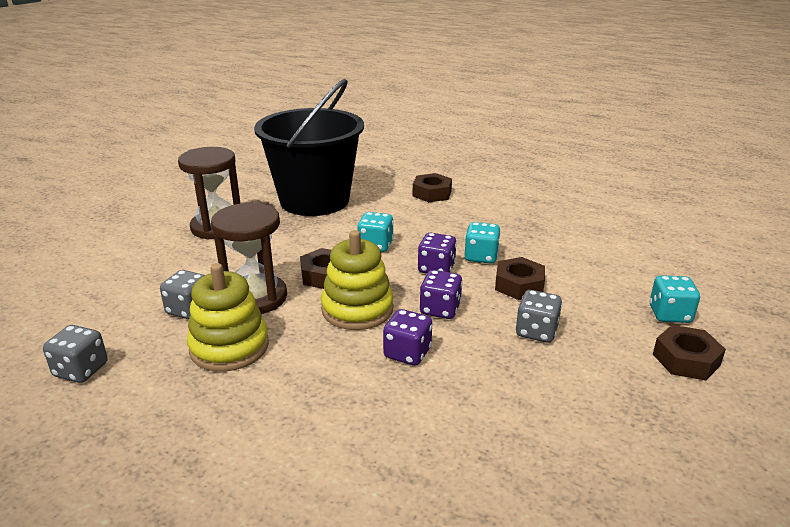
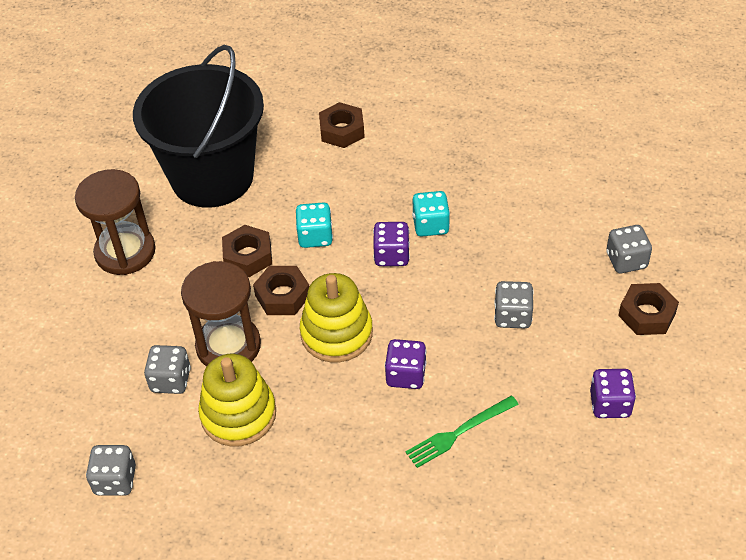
camera: 15 degrees left, 20 degrees up
(440, 309) = (415, 312): purple dice -> purple dice (610, 404)
(441, 413) = (459, 432): none -> green fork
(519, 285) = (480, 257): brown nut -> brown nut (248, 256)
(669, 314) = (626, 260): turquoise dice -> grey dice

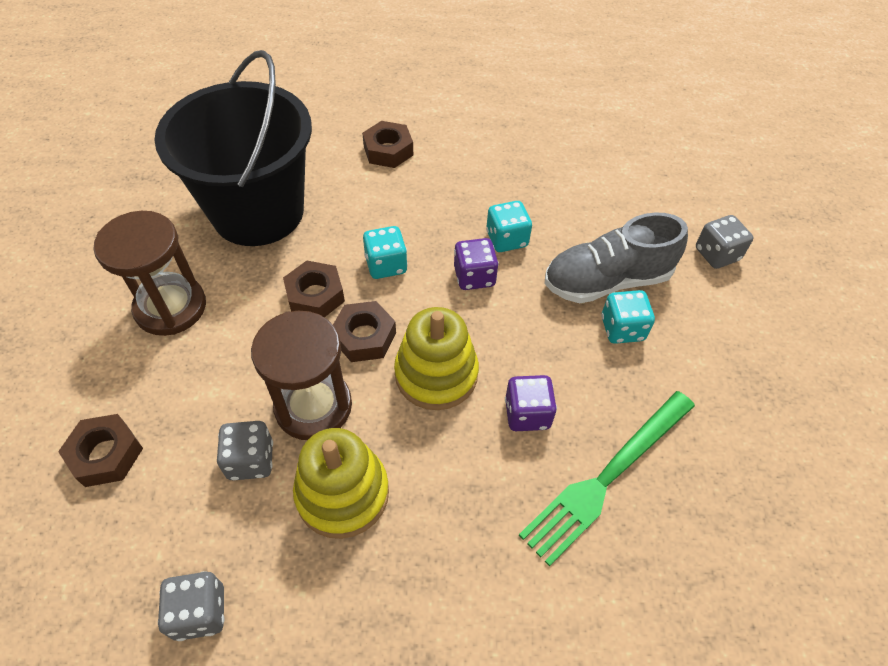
camera: 15 degrees left, 5 degrees up
(459, 432) = (607, 477): green fork -> green fork, size x1.61
(512, 273) = (607, 281): none -> grey shoe
(512, 316) = (622, 329): grey dice -> turquoise dice
(610, 404) = (758, 417): purple dice -> none
(647, 314) = (758, 309): brown nut -> brown nut (106, 454)

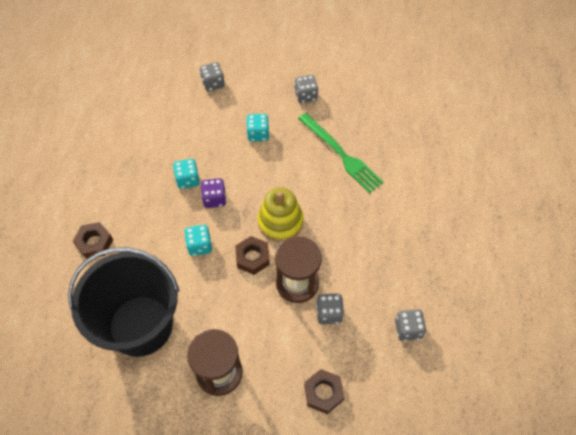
camera: 85 degrees left, 5 degrees up
(315, 295) = (219, 285): brown nut -> none
(342, 493) = (348, 267): yellow stacking toy -> none
(527, 414) = (306, 182): purple dice -> none
(607, 281) = (225, 135): grey shoe -> none
(740, 405) = (306, 96): none -> grey dice

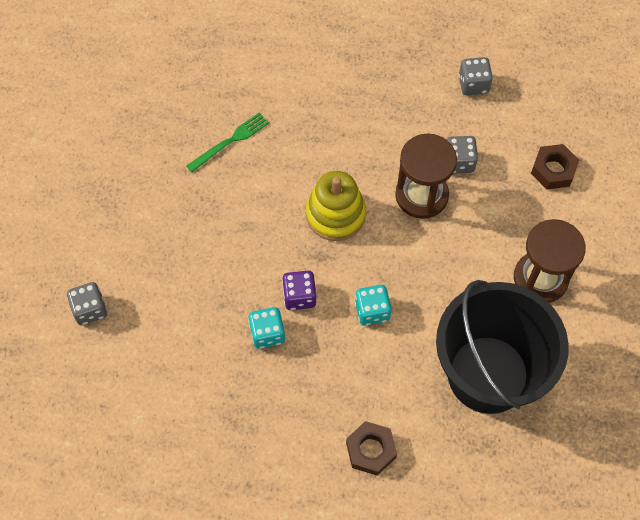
camera: 90 degrees left, 5 degrees up
(252, 257) = (388, 246): brown nut -> none
(258, 134) = (191, 244): turquoise dice -> none
(306, 96) = (125, 182): grey dice -> none
(341, 154) = (230, 141): green fork -> green fork, size x0.62

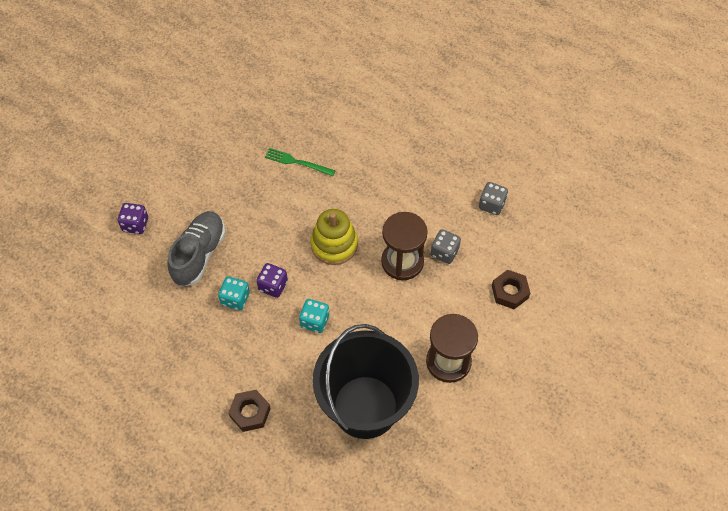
camera: 30 degrees right, 5 degrees down
(90, 309) = (135, 224): grey dice -> purple dice
(190, 305) = (199, 254): none -> grey shoe
(230, 141) = (297, 162): green fork -> green fork turned 150 degrees counterclockwise

